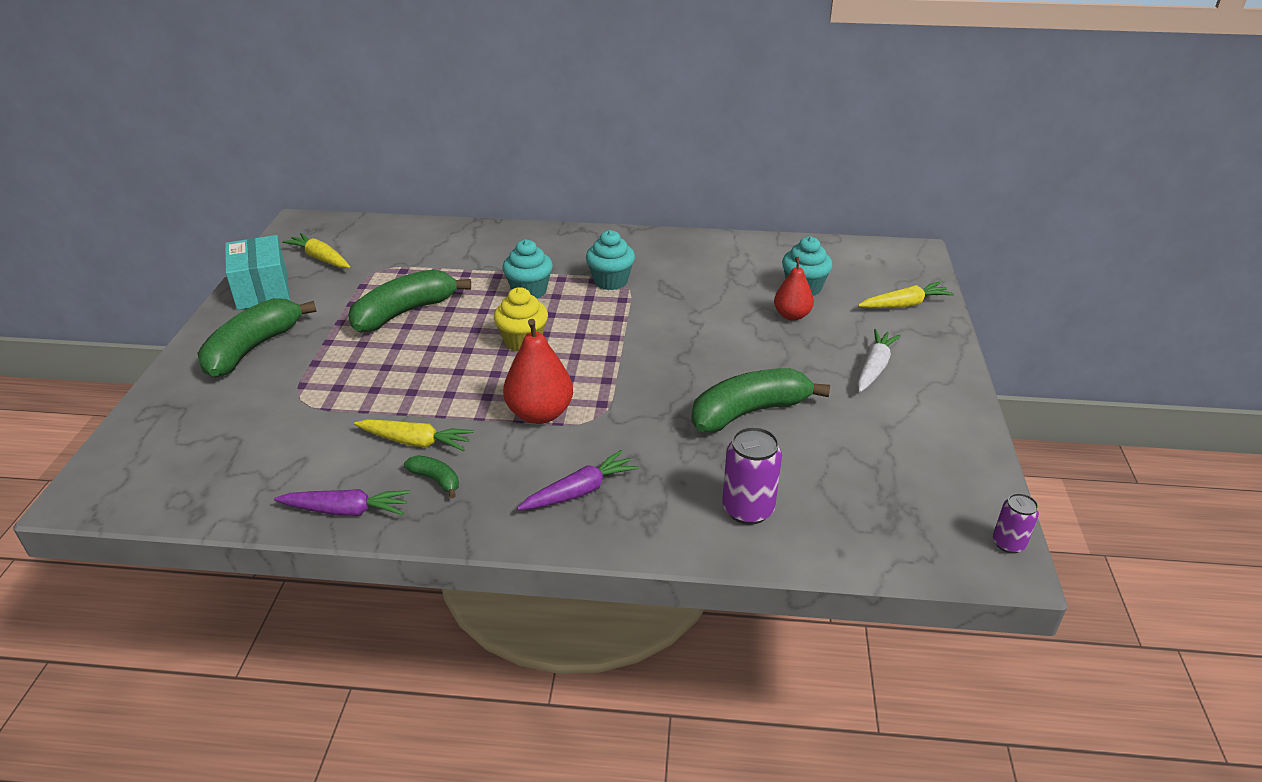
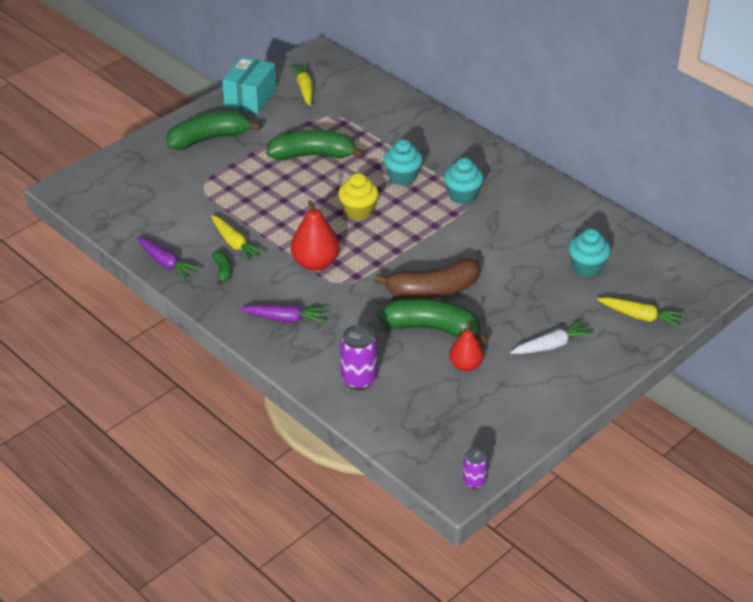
camera: 40 degrees right, 5 degrees up
(699, 376) = (433, 290): none -> brown banana
(792, 315) = (549, 282): red pear -> red pear (465, 365)

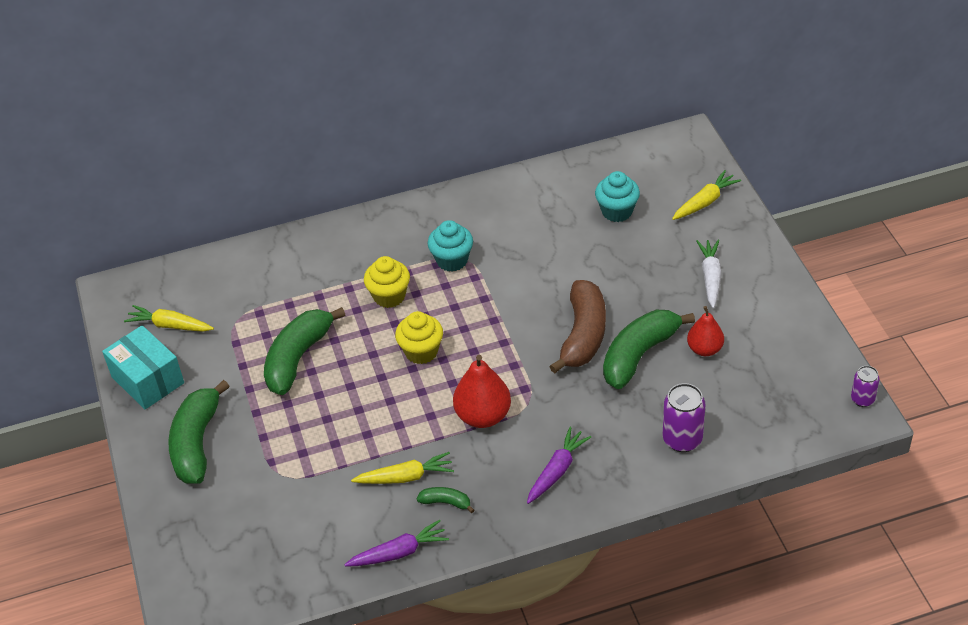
camera: 60 degrees left, 5 degrees up
(402, 177) = (389, 296): turquoise cupcake -> yellow cupcake

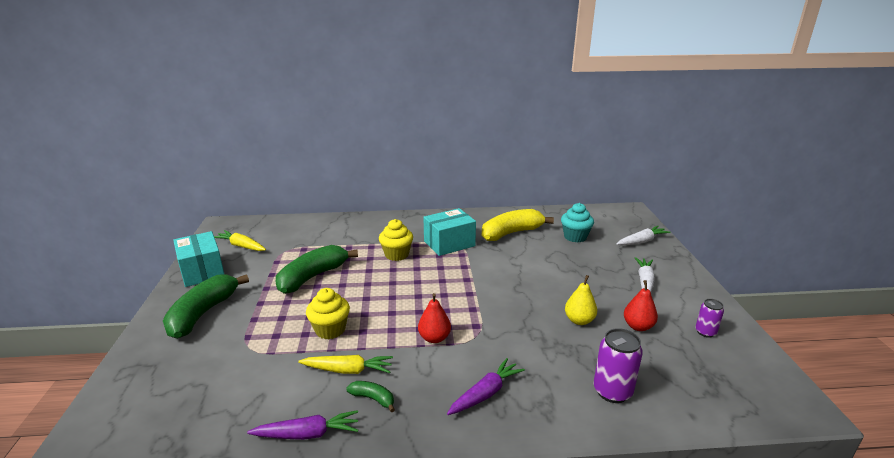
camera: 10 degrees right, 20 degrees down
(421, 351) = (404, 288): yellow cupcake -> yellow cupcake (330, 330)
(452, 260) = (449, 243): turquoise cupcake -> turquoise box
(483, 416) = (434, 338): red pear -> red pear, size x0.65
(530, 221) = (511, 233): none -> yellow banana
(583, 335) = (534, 300): brown banana -> none
(639, 355) = (579, 320): green banana -> yellow pear
(705, 202) = (641, 241): yellow carrot -> white carrot
(862, 399) = (798, 393): purple can -> purple can (705, 332)

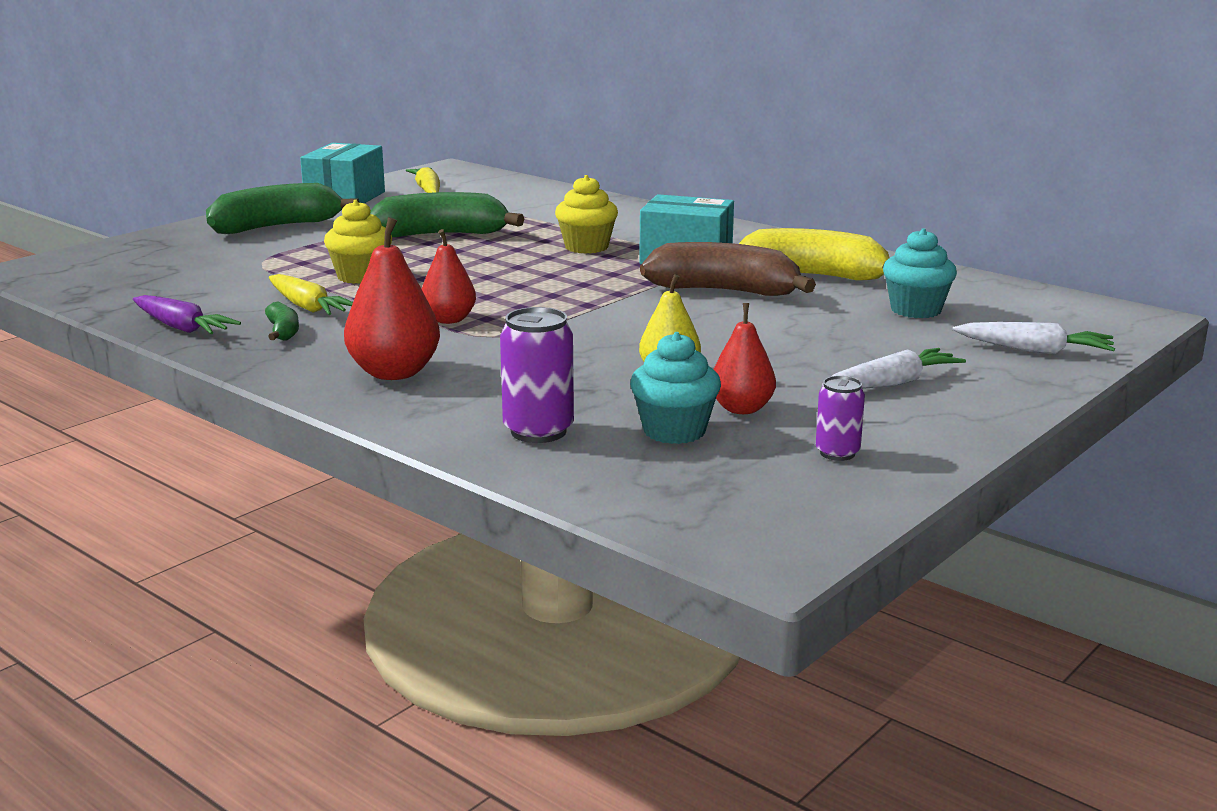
camera: 45 degrees right, 5 degrees down
(485, 393) = (394, 373): purple carrot -> red pear
(500, 257) = (724, 291): none -> brown banana
(647, 355) = (674, 431): none -> turquoise cupcake

